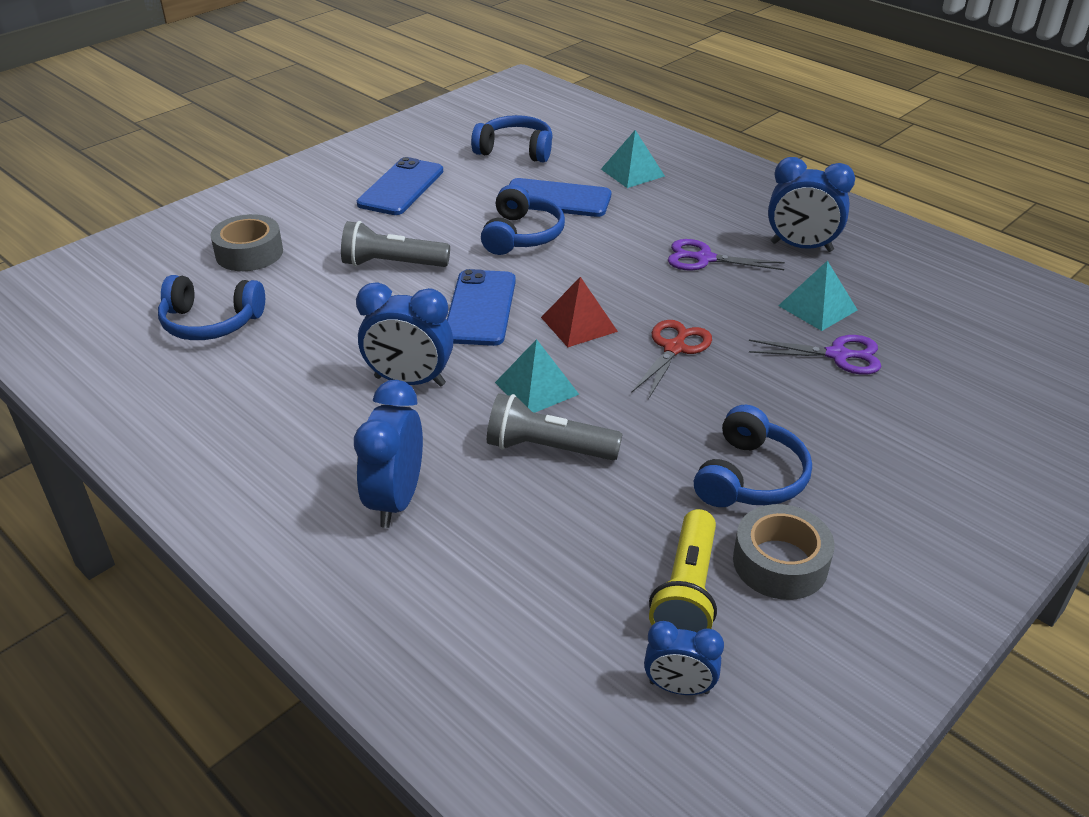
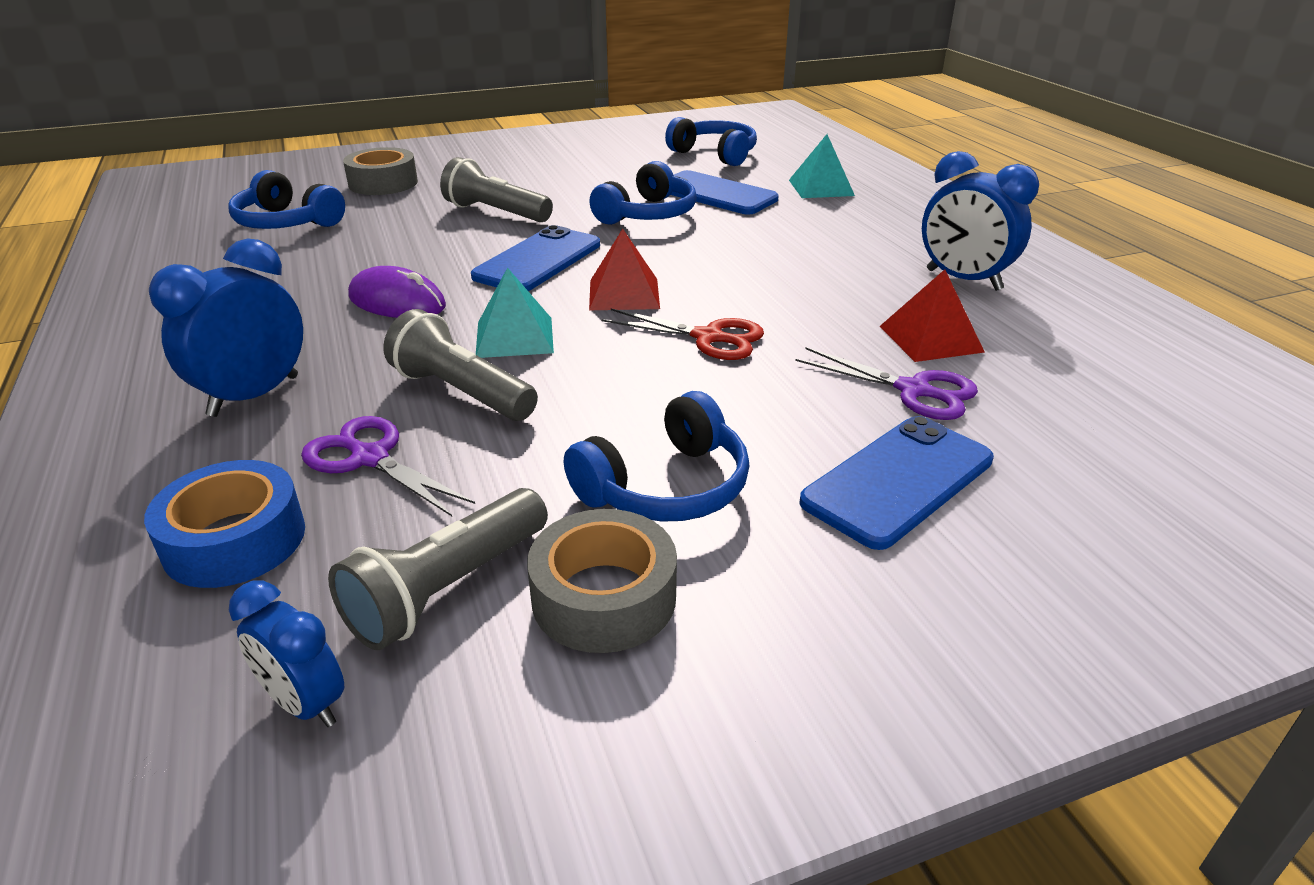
camera: 25 degrees right, 5 degrees down
(401, 187) = (573, 162): blue phone -> blue phone (898, 481)
(409, 381) = (397, 302): blue clock -> purple mouse
(517, 610) = (235, 540): none -> blue tape
(674, 348) = (708, 337): red scissors -> red scissors turned 60 degrees clockwise
(687, 592) = (447, 589): yellow flashlight -> grey flashlight
(704, 259) = (829, 268): purple scissors -> purple scissors (370, 458)
(817, 307) = (930, 339): turquoise pyramid -> red pyramid

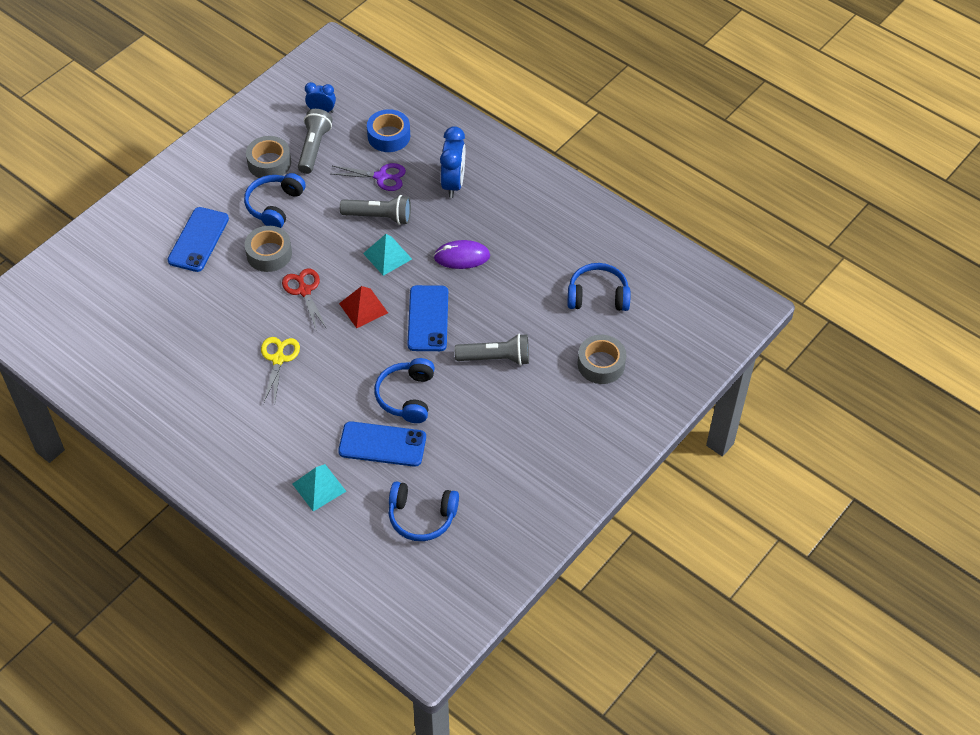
camera: 150 degrees right, 20 degrees up
(708, 337) = (304, 291): red scissors -> red scissors turned 75 degrees clockwise
(740, 406) = (269, 254): none -> grey tape
(810, 281) = (278, 359): none -> yellow scissors
(913, 390) = (205, 291): purple scissors -> none
(930, 339) = (205, 332): red pyramid -> none
(963, 280) = (200, 395): blue clock -> none

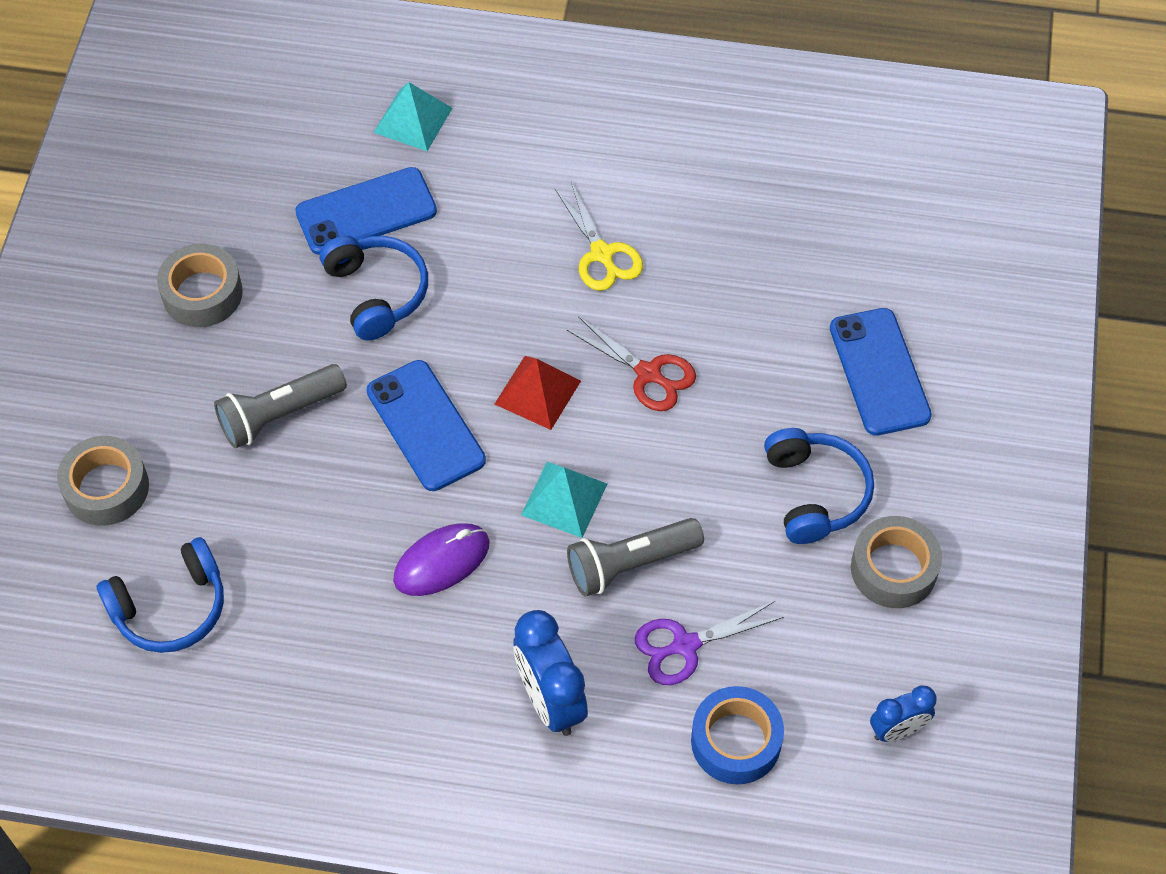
camera: 150 degrees right, 5 degrees up
(269, 254) = (752, 405): grey tape -> grey tape (202, 293)
(314, 148) = (845, 641): grey flashlight -> none
(421, 516) = (250, 149): blue headphones -> none

